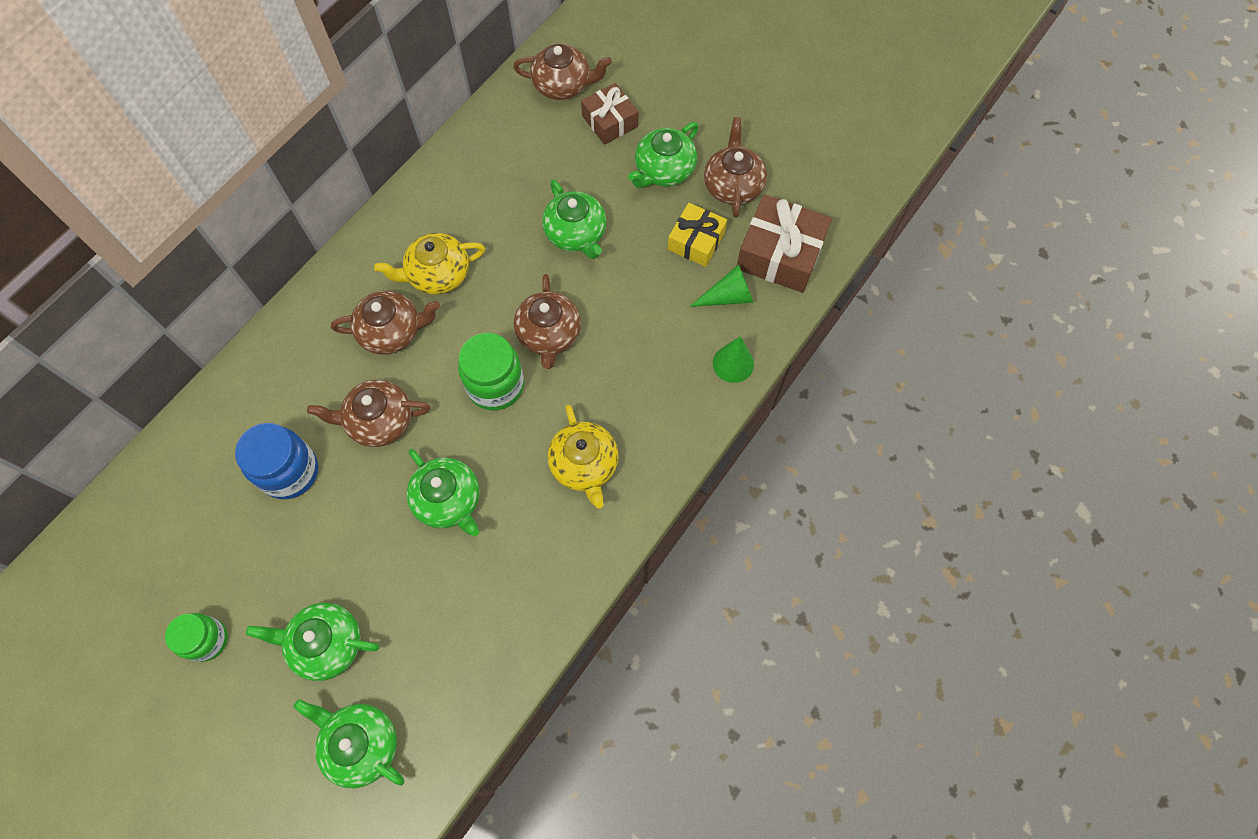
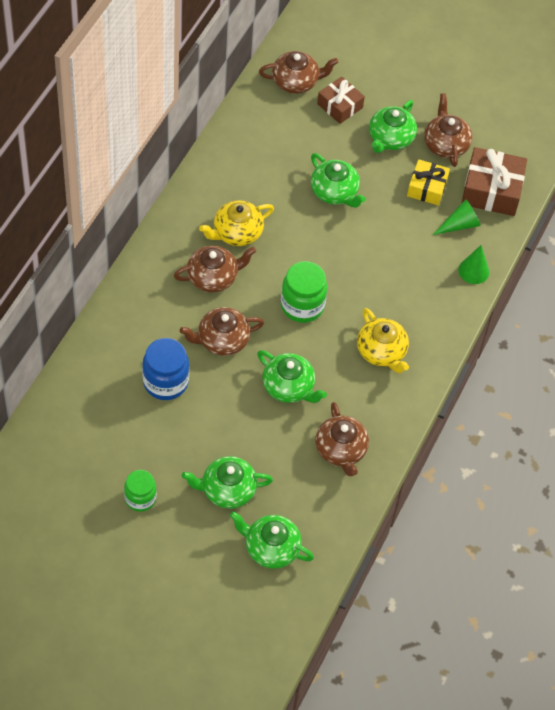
camera: 15 degrees left, 10 degrees down
(549, 334) = (332, 266): brown teapot -> brown teapot (341, 450)

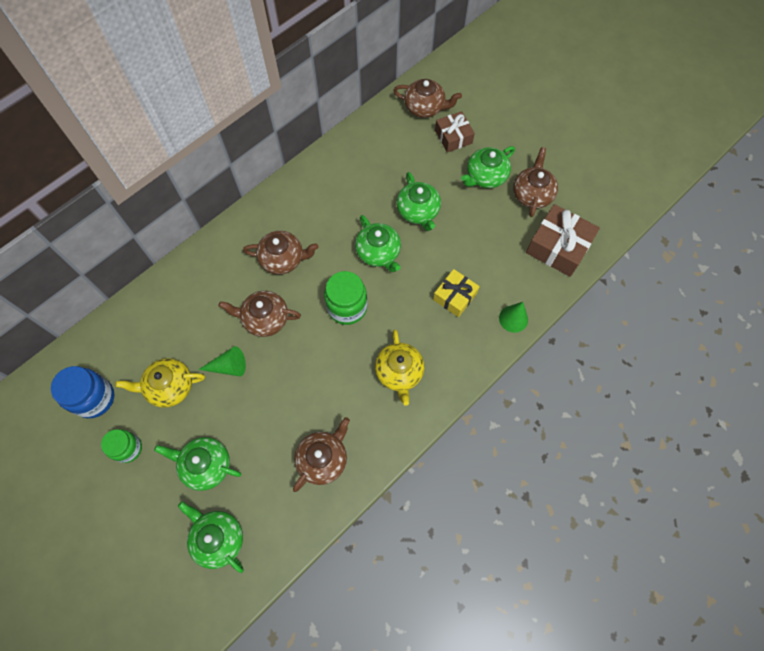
camera: 25 degrees right, 10 degrees up
(165, 382) = (200, 343): blue jar -> blue jar (94, 398)
(236, 233) = (319, 225): yellow teapot -> yellow teapot (169, 387)
(289, 387) = (303, 381): green teapot -> green teapot (378, 252)
(341, 450) = (323, 459): brown teapot -> brown teapot turned 150 degrees counterclockwise
(427, 188) = (500, 229): yellow gift -> yellow gift (455, 296)
(460, 224) = (517, 271): green cone -> green cone (229, 366)

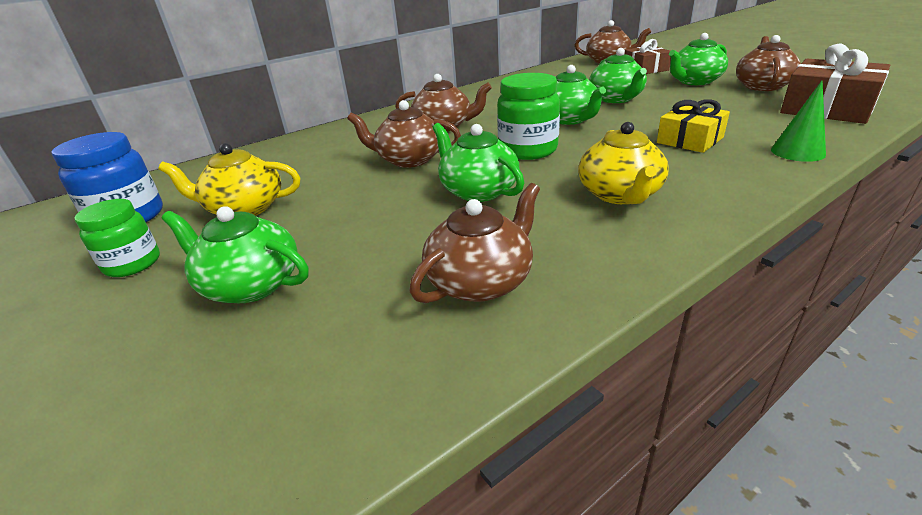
camera: 10 degrees right, 35 degrees down
(218, 538) = (210, 395): green teapot -> green teapot (478, 191)
(229, 366) = (342, 192): green cone -> none

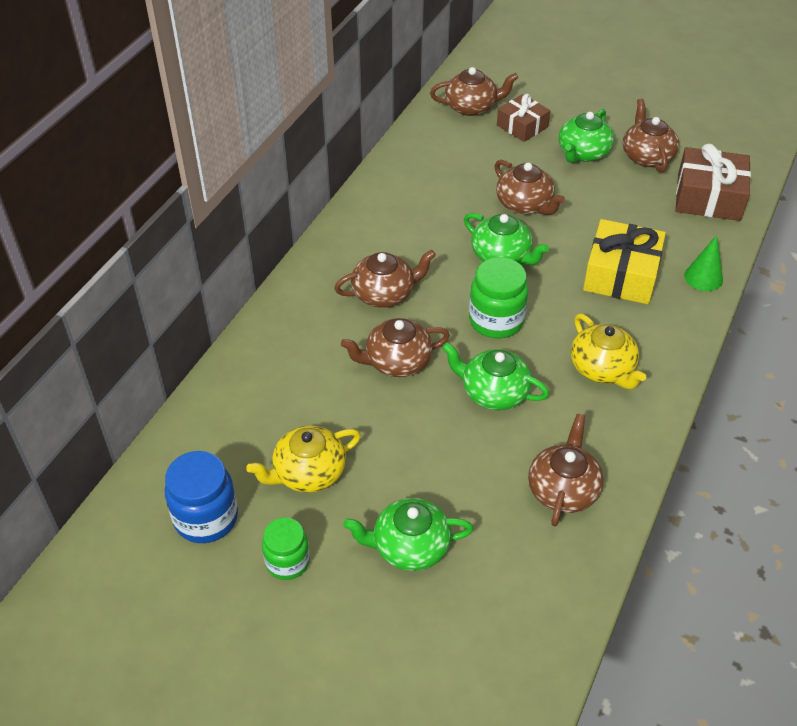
camera: 30 degrees left, 15 degrees up
(616, 99) = (525, 204): green teapot -> brown teapot
(689, 140) = (621, 274): yellow gift -> yellow gift, size x1.57

